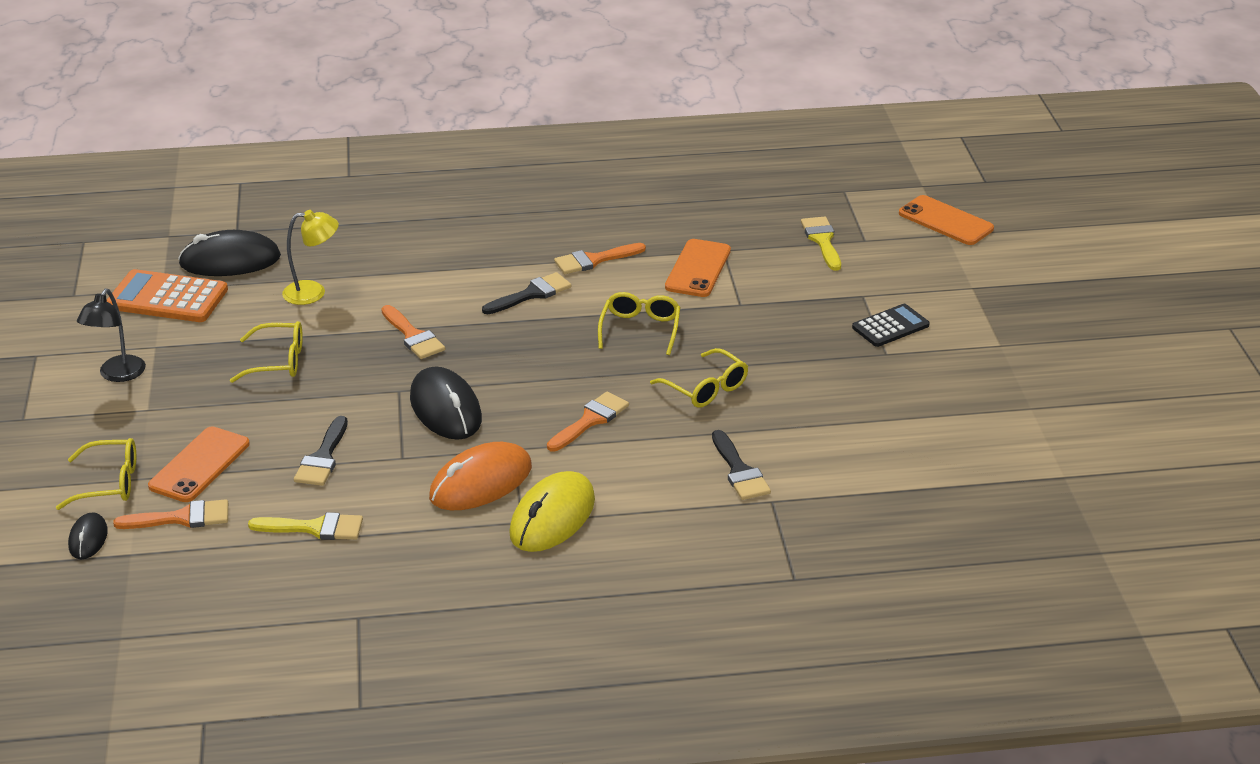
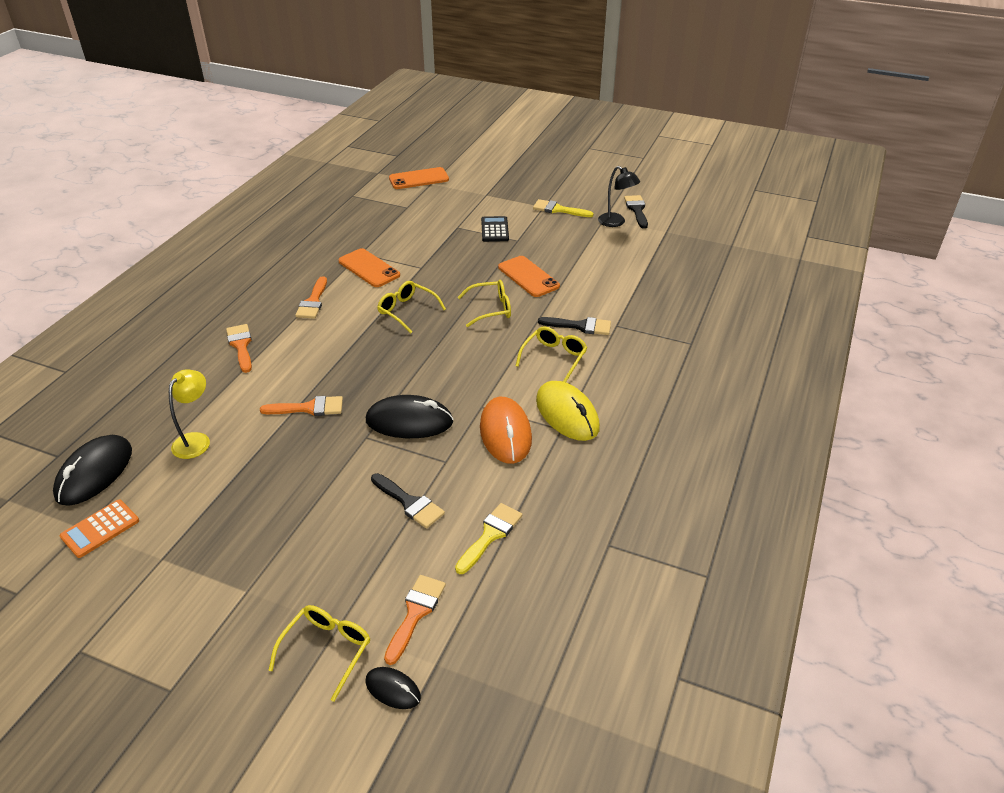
camera: 60 degrees left, 5 degrees up
(118, 375) = (176, 597): black lamp -> black lamp (616, 222)
(167, 298) = (100, 529): orange calculator -> orange calculator, size x0.63
(200, 465) = (355, 580): orange phone -> orange phone (528, 277)
(278, 361) = (264, 489): yellow glasses -> yellow glasses (554, 357)
(531, 294) = (320, 339): black brush -> black brush (637, 210)
(590, 420) = (481, 363): orange brush -> orange brush (241, 345)
(822, 241) = (391, 219): yellow brush -> yellow brush (558, 210)

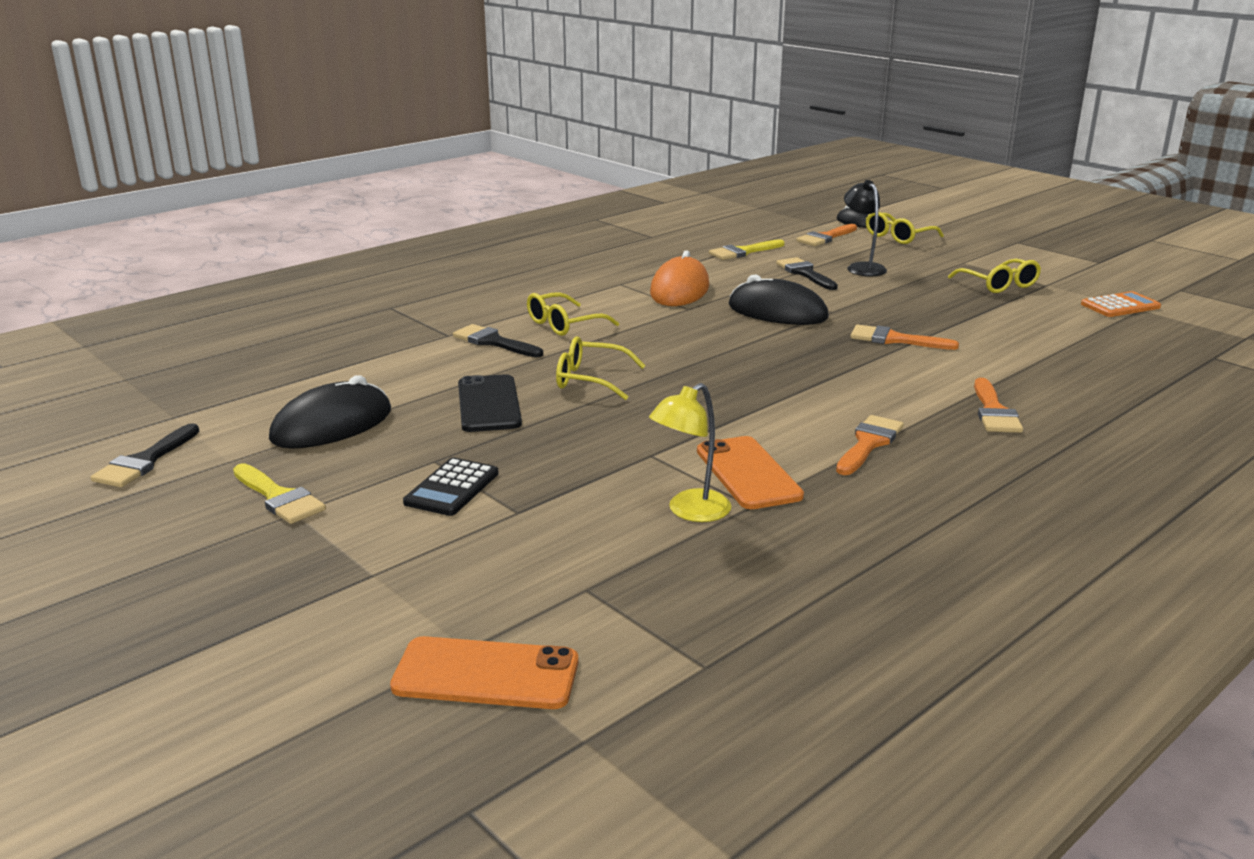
camera: 155 degrees left, 15 degrees down
(95, 473) = (1153, 338): black mouse -> black mouse (332, 425)
(196, 440) = (1037, 340): yellow lamp -> yellow lamp (690, 511)
(407, 311) = (717, 402): yellow glasses -> yellow glasses (999, 285)
(528, 277) = (488, 404): orange phone -> black phone
(567, 414) = (602, 289): yellow mouse -> none
(616, 222) = (222, 448): black lamp -> black lamp (862, 267)

